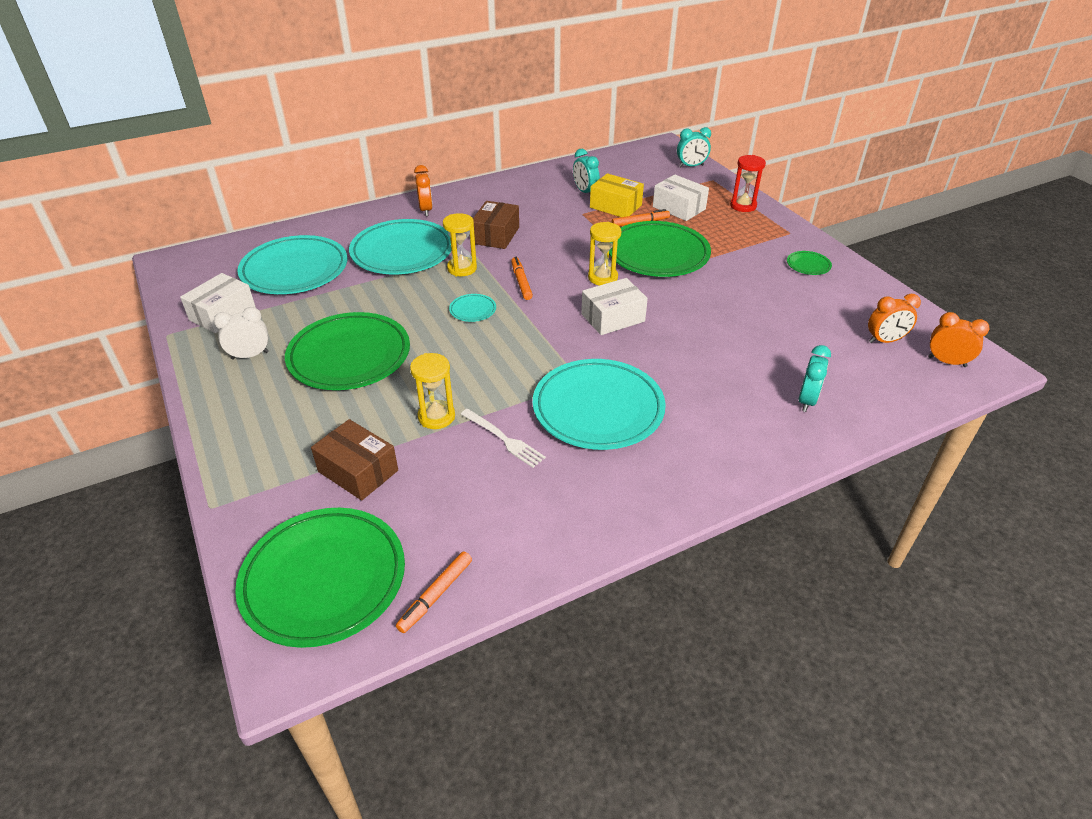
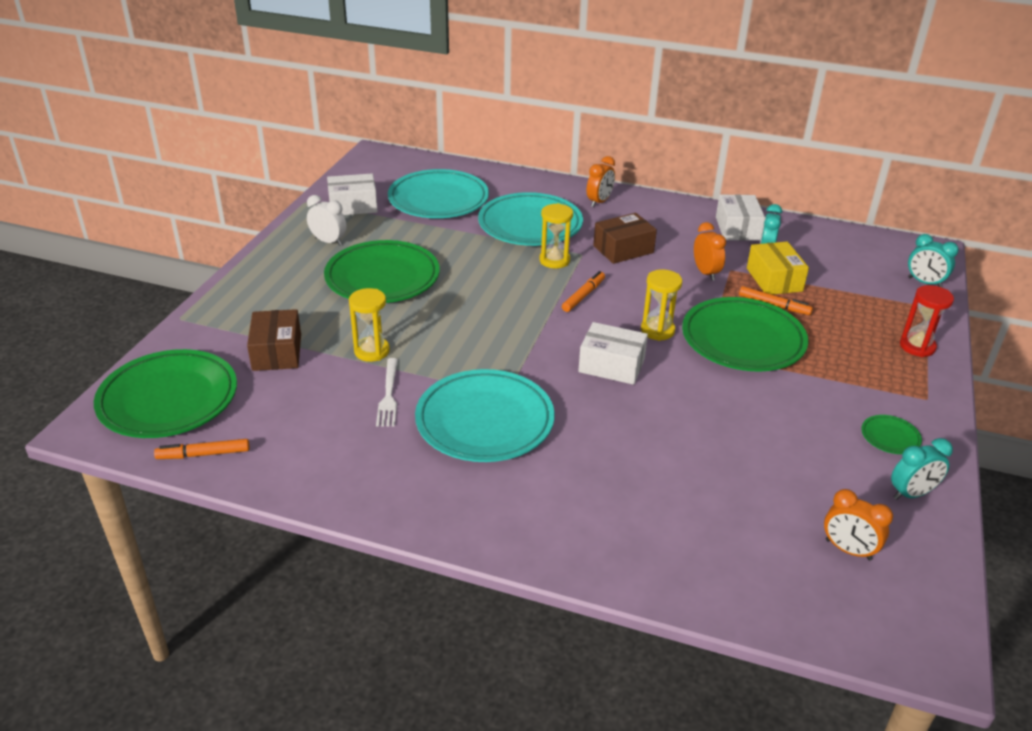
camera: 45 degrees right, 5 degrees down
(473, 310) = (512, 295): turquoise plate -> none
(679, 208) = (838, 313): white box -> white box (737, 228)
(807, 401) = (668, 537): turquoise clock -> turquoise clock (911, 494)
(947, 362) = (886, 614): orange clock -> orange clock (706, 273)

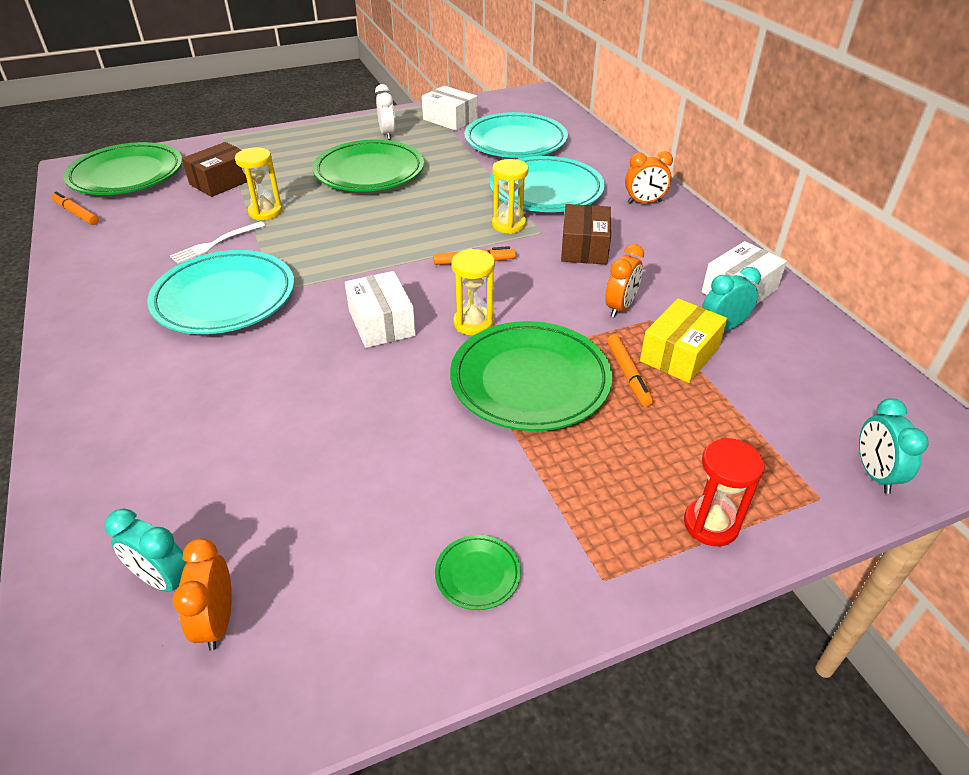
camera: 50 degrees right, 5 degrees up
(623, 249) = (584, 247): brown box -> brown box turned 75 degrees clockwise
(911, 494) = (377, 642): turquoise clock -> turquoise clock (164, 580)

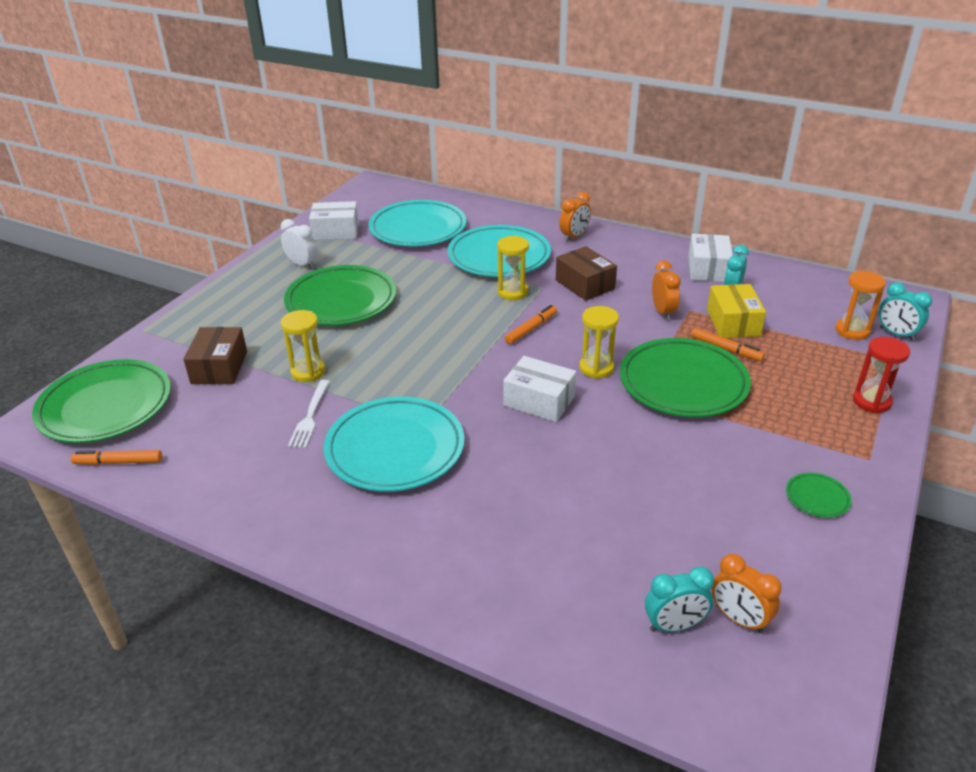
camera: 40 degrees left, 5 degrees down
(816, 438) = (852, 331): none -> orange hourglass

